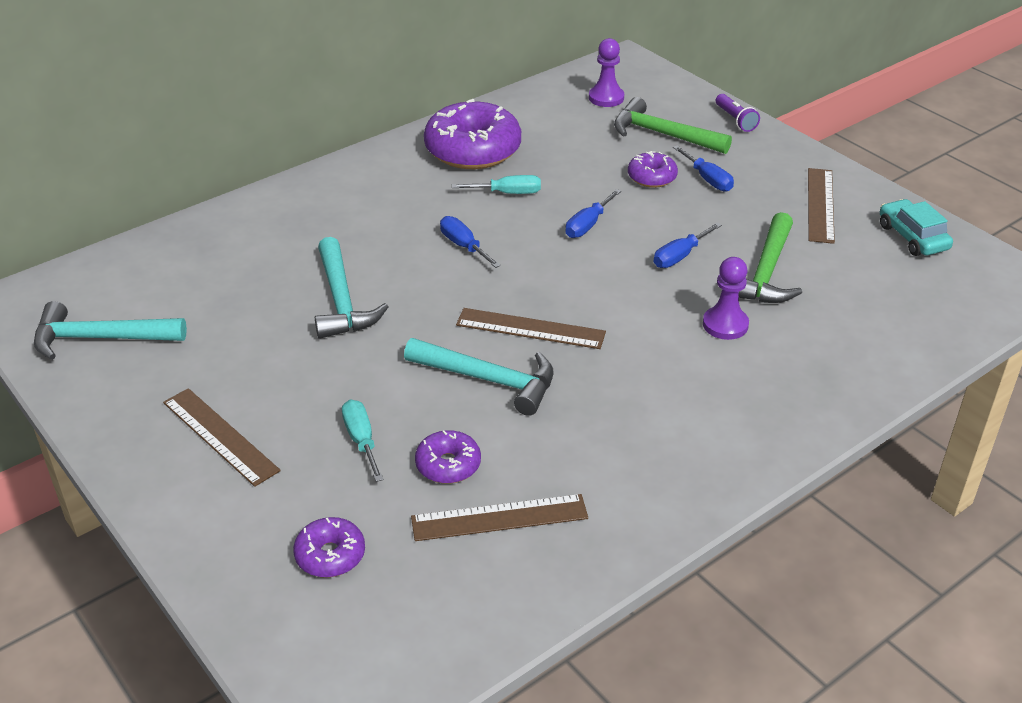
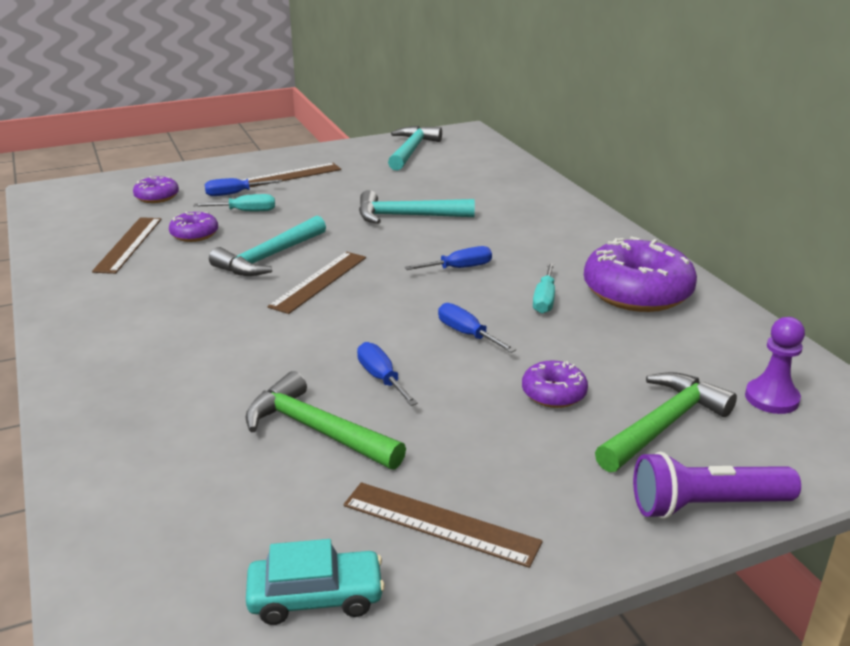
camera: 105 degrees right, 10 degrees down
(708, 179) = (537, 436): blue screwdriver -> blue screwdriver (234, 194)
(725, 325) = (249, 380): purple pawn -> none
(735, 120) = (707, 505): purple flashlight -> purple flashlight, size x1.61

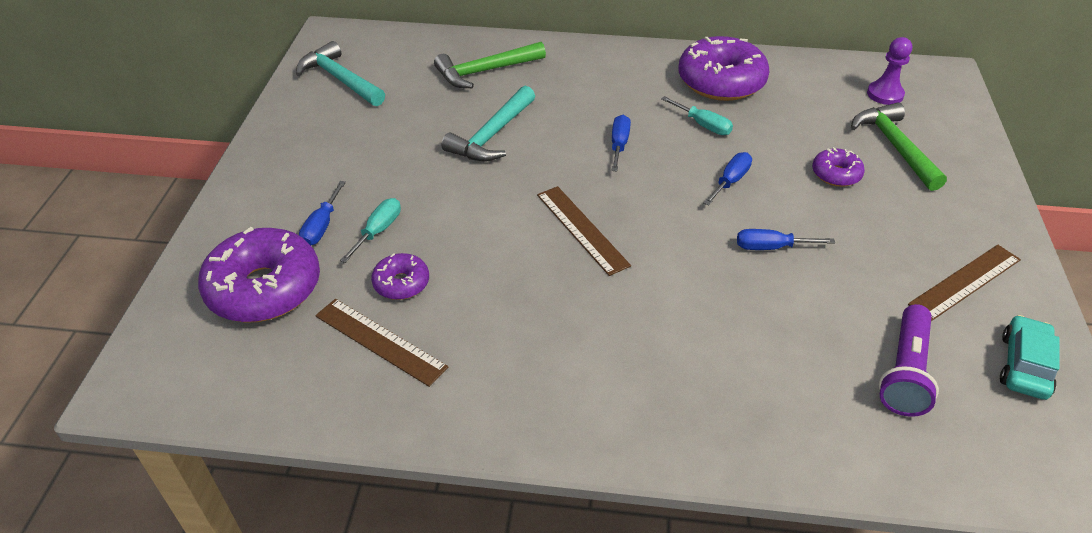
camera: 60 degrees left, 15 degrees up
(157, 197) = (264, 288): purple donut -> purple donut, size x2.01
(269, 257) = (505, 246): turquoise hammer -> none
(288, 176) = (314, 175): brown ruler -> none
(316, 430) = (828, 306): green hammer -> green hammer (485, 71)
(467, 334) = (730, 181): blue screwdriver -> blue screwdriver turned 135 degrees clockwise
(707, 505) = (982, 168): purple flashlight -> purple flashlight (905, 372)

